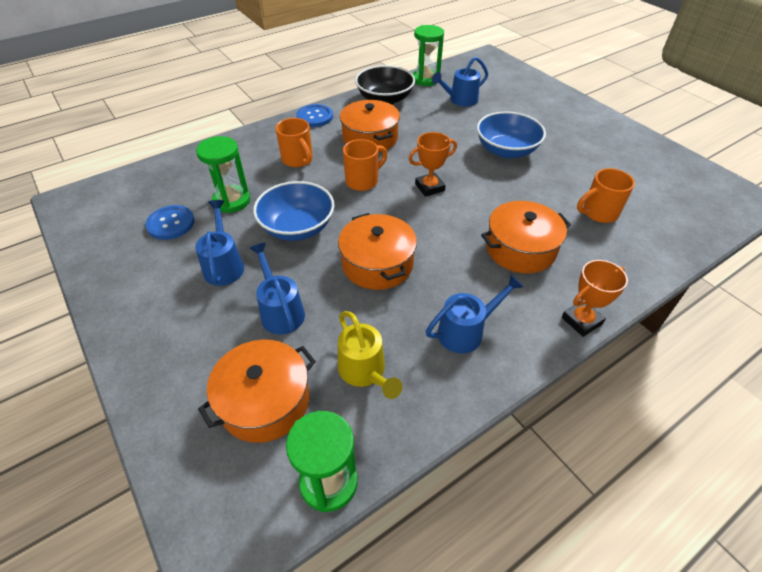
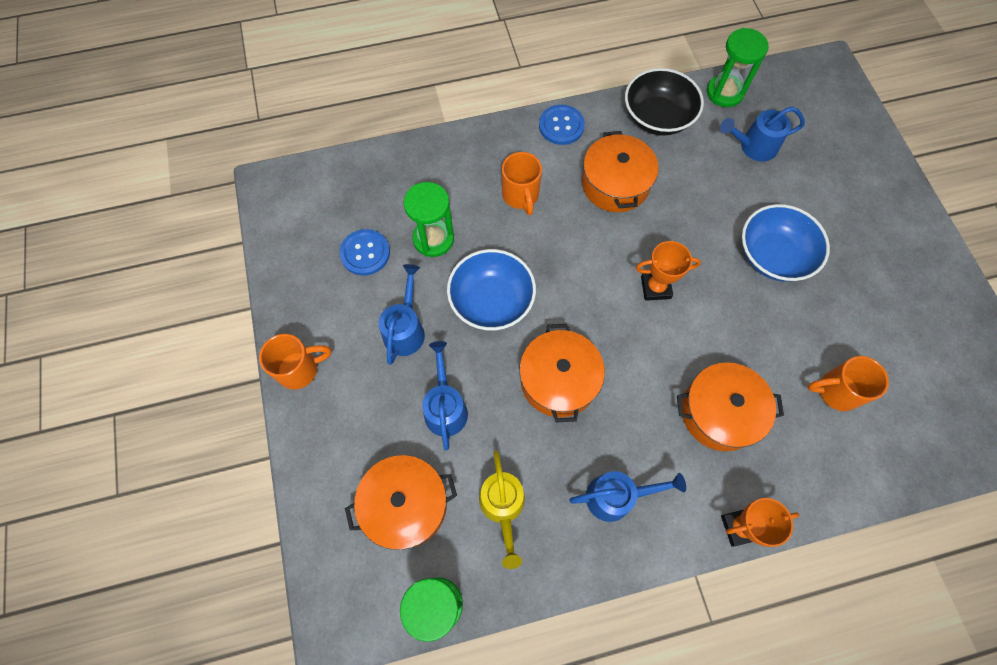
camera: 20 degrees right, 20 degrees up
(363, 181) = (583, 253): orange mug -> orange mug (299, 369)

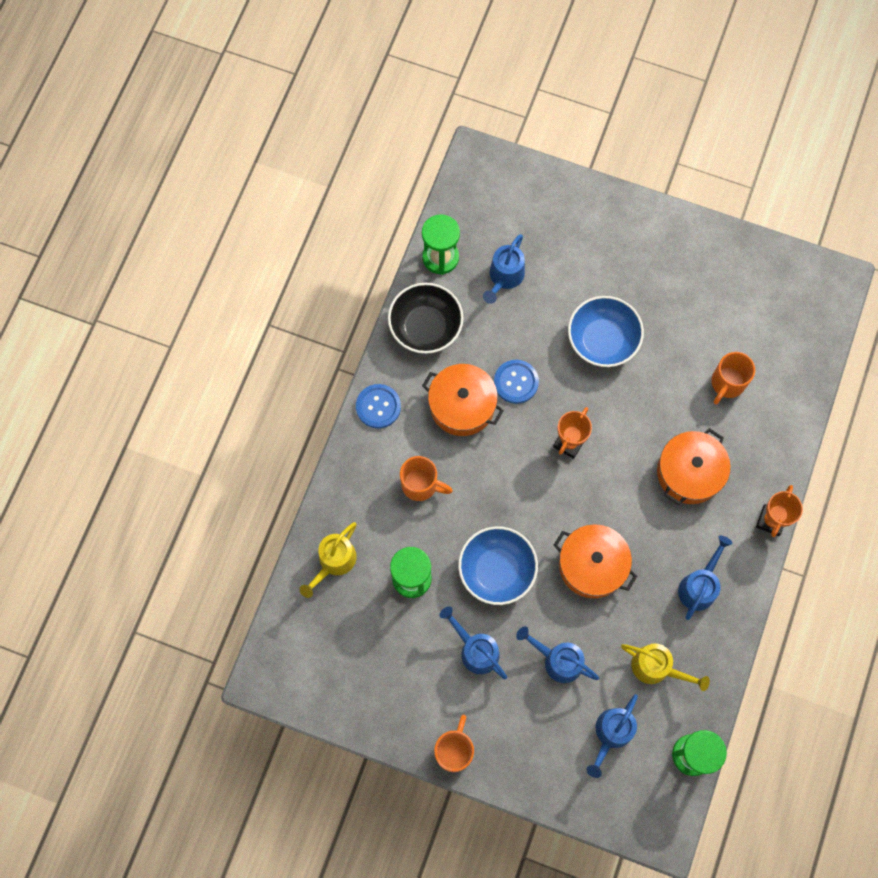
camera: 55 degrees left, 5 degrees up
(365, 253) = (386, 640): blue button -> blue button (516, 382)
(404, 174) = (333, 562): none -> yellow watering can
(405, 505) = (611, 734): orange pot -> blue watering can

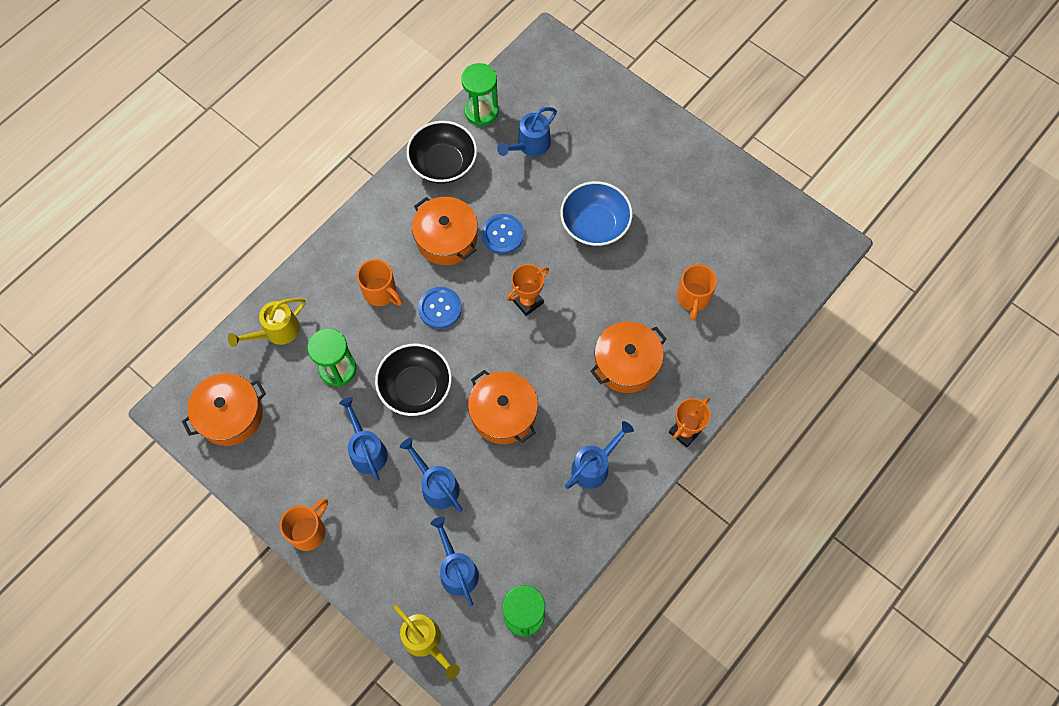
camera: 20 degrees right, 5 degrees down
(326, 664) = (230, 415): none -> orange pot
(378, 406) = (373, 215): blue button -> blue button (440, 308)
(497, 570) = (416, 388): blue bowl -> black bowl
(611, 734) = (456, 569): blue watering can -> blue watering can turned 105 degrees clockwise
(657, 668) = (524, 525): yellow watering can -> yellow watering can (426, 642)
(727, 383) = (693, 298): orange mug -> orange mug turned 45 degrees counterclockwise

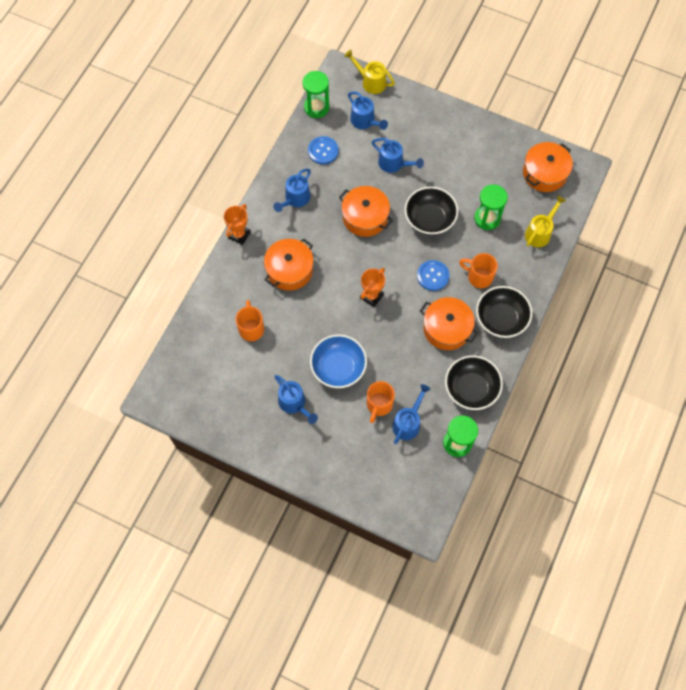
camera: 165 degrees right, 0 degrees up
(309, 531) = (464, 120): orange mug -> orange mug (379, 405)
(366, 449) = (447, 174): blue watering can -> blue watering can (294, 404)
(375, 234) = (501, 319): none -> black bowl
(502, 234) = (406, 342): blue button -> blue button (323, 151)

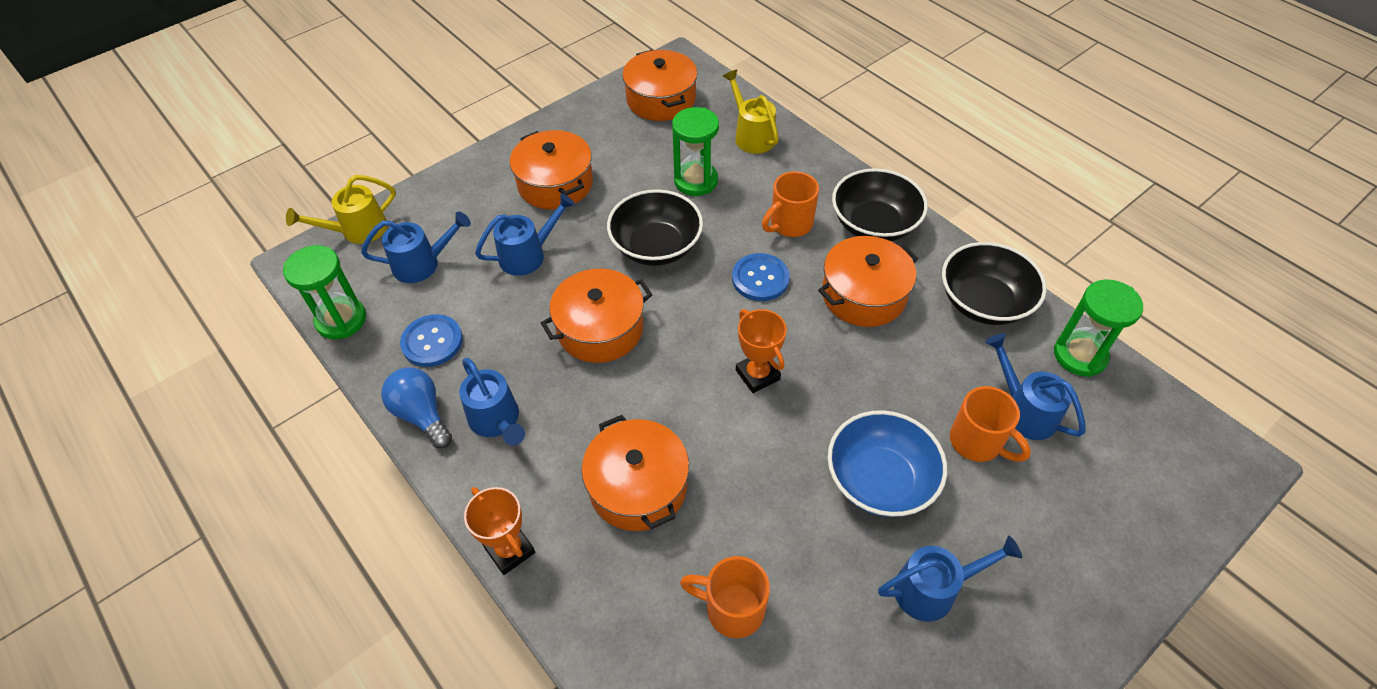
camera: 65 degrees left, 15 degrees down
(284, 168) = (422, 414): none -> blue light bulb
(448, 152) = (555, 184): none -> orange pot

